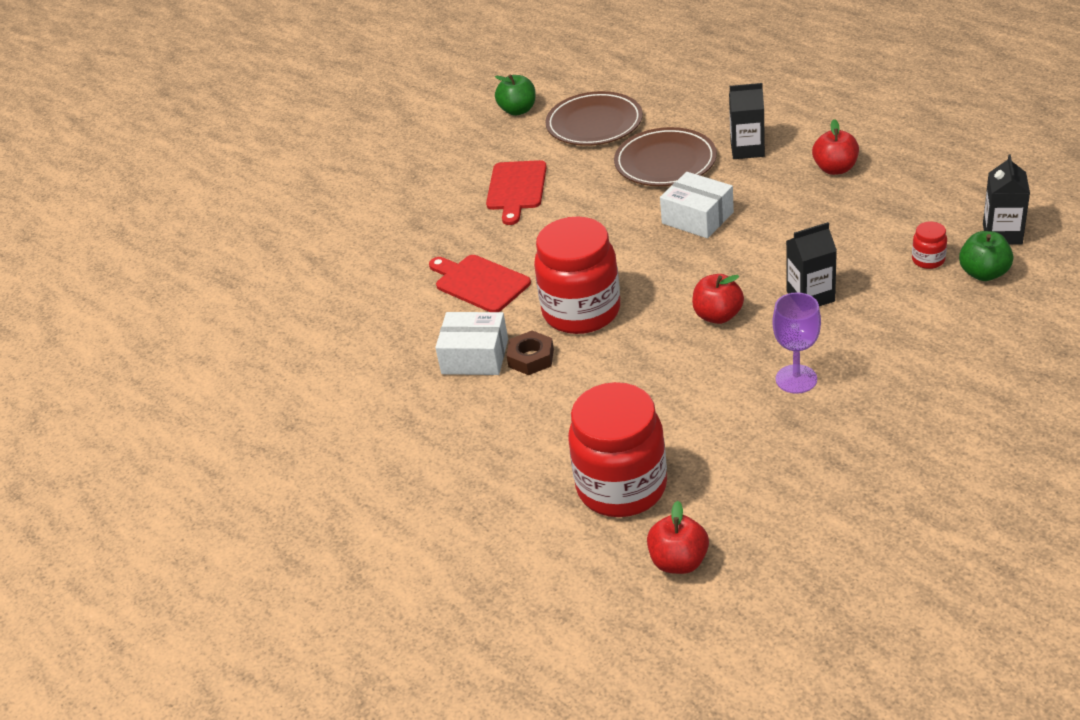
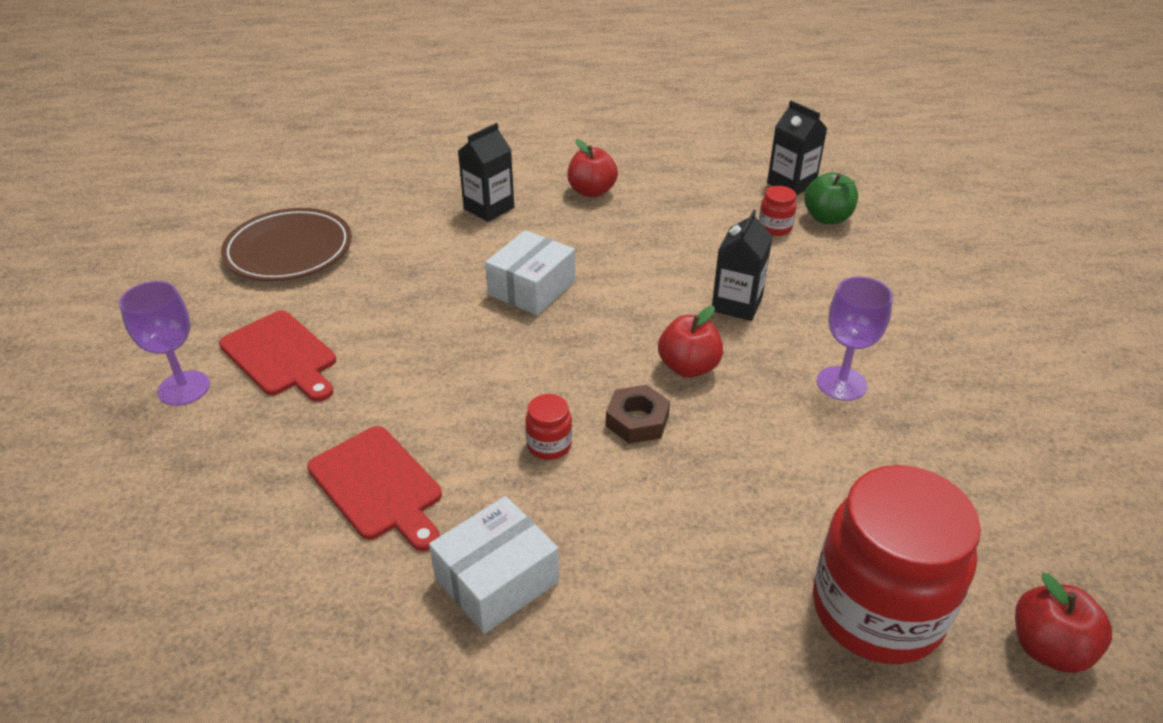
camera: 55 degrees left, 0 degrees up
(455, 183) = (184, 388): none -> purple goblet
(479, 283) = (378, 486): red cutting board -> red cutting board turned 120 degrees counterclockwise
(518, 110) = (169, 274): green apple -> none
(531, 358) = (568, 534): brown nut -> brown nut (637, 420)
(581, 311) = (549, 445): red jar -> red jar, size x0.41
(665, 162) = (423, 253): brown plate -> none
(697, 218) = (531, 288): white box -> white box turned 45 degrees counterclockwise

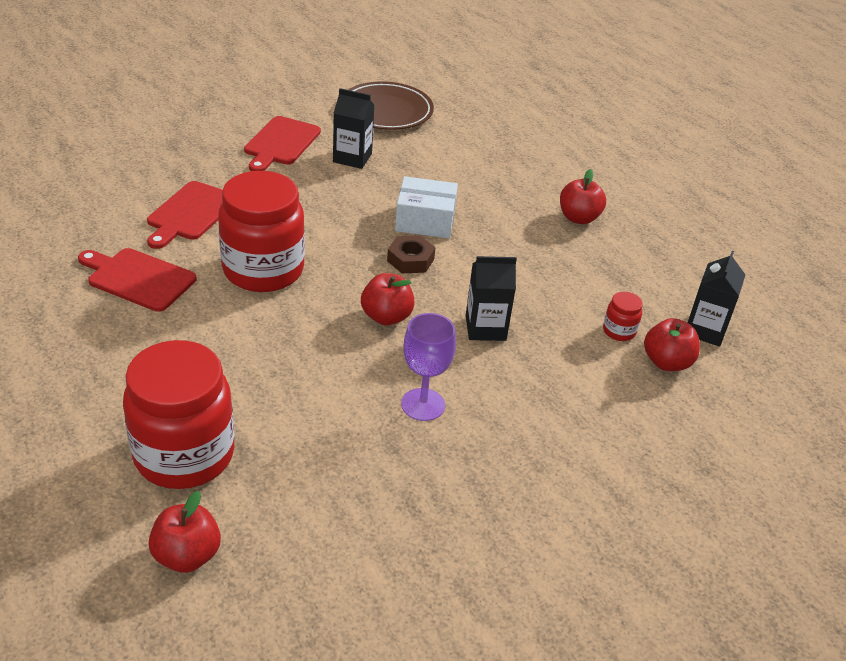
camera: 60 degrees right, 0 degrees up
(184, 388) = (231, 121): purple goblet -> none
(489, 208) = (508, 175): black carton -> black carton (352, 158)
(497, 580) = (138, 278): white box -> red cutting board
(549, 445) = (263, 270): red jar -> red jar, size x2.46
(637, 420) = (311, 304): brown nut -> brown nut (410, 260)
(827, 218) = (666, 362): green apple -> red apple

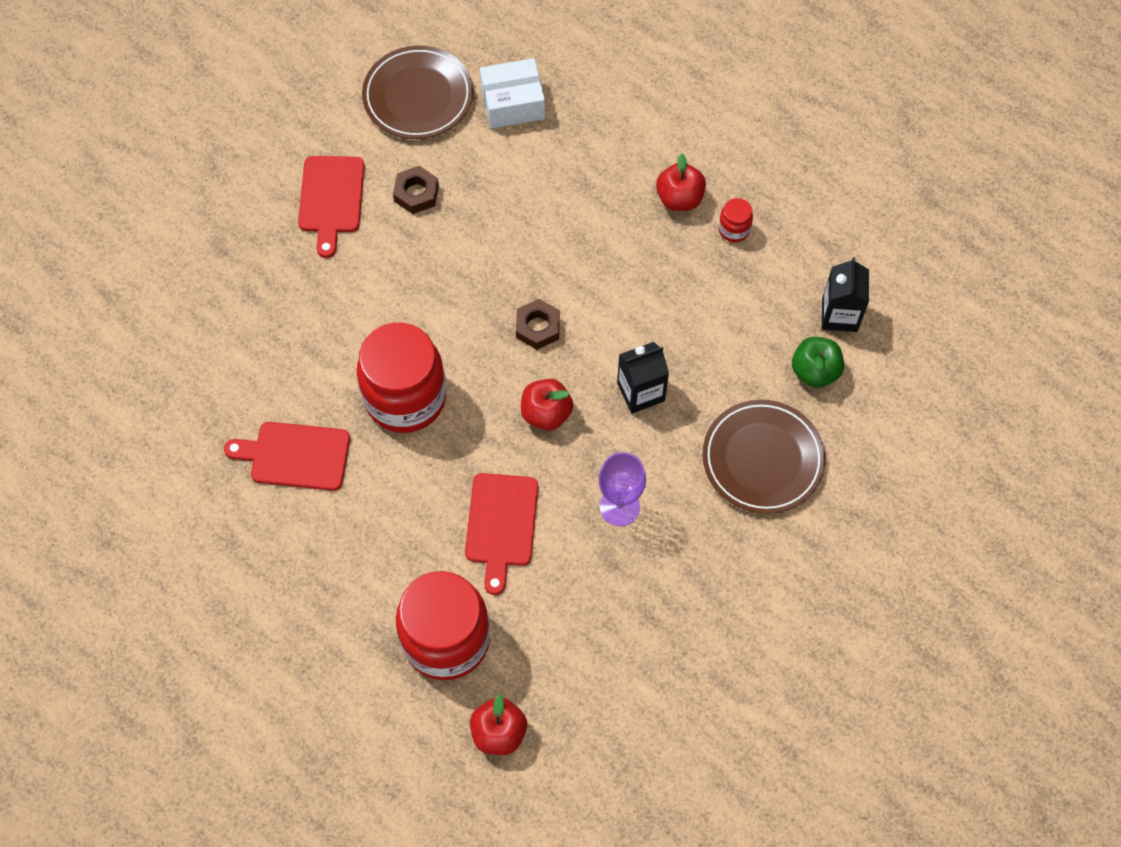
camera: 15 degrees left, 25 degrees up
(190, 213) = (295, 346): red cutting board -> red cutting board (501, 525)
(352, 158) = (416, 193): black carton -> brown nut
(425, 220) = (530, 264): white box -> white box (512, 103)
(588, 412) = (762, 459): none -> brown plate
(619, 331) = (762, 348): red jar -> red jar (734, 229)
(666, 362) = (814, 371): red apple -> green apple

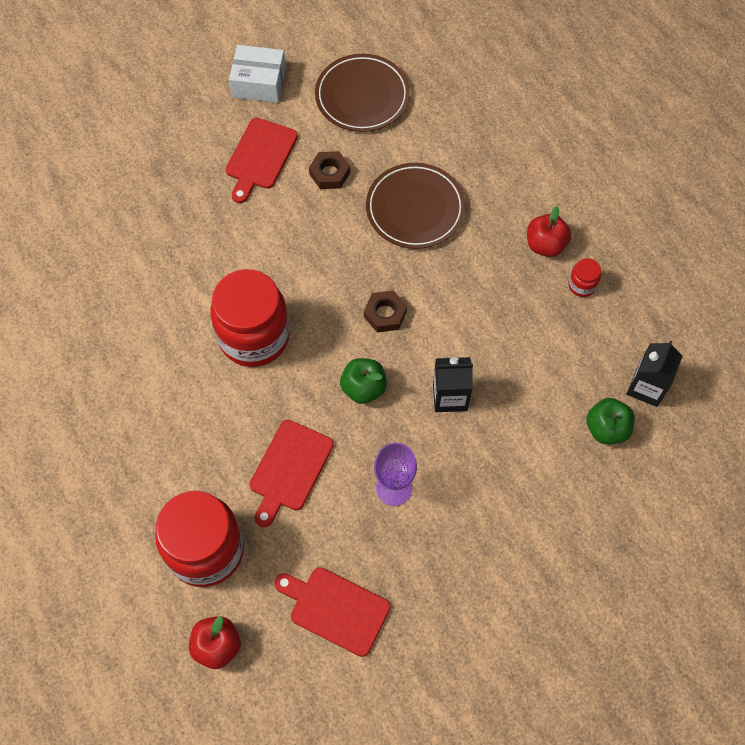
camera: 20 degrees right, 0 degrees up
(295, 456) = (147, 354): red cutting board -> red cutting board (335, 609)
(512, 103) = (437, 124): white box -> white box (259, 83)
(546, 413) = (363, 388): red apple -> green apple
(762, 459) = (532, 489): brown plate -> brown plate (415, 208)

